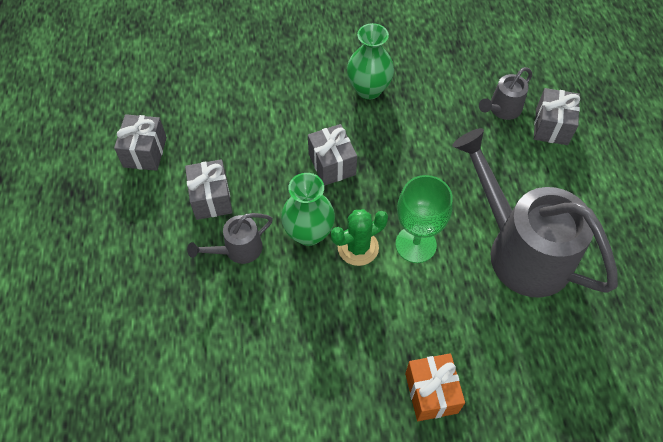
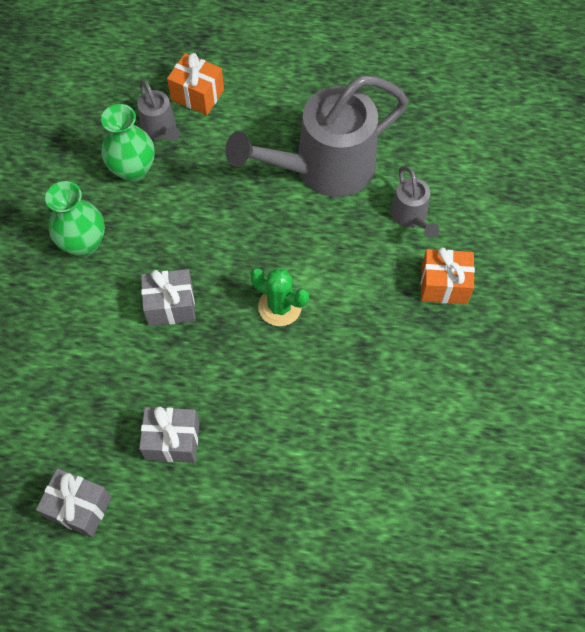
camera: 75 degrees left, 5 degrees up
(237, 250) = (247, 425): grey watering can -> grey watering can (411, 217)
(309, 233) = (248, 349): green vase -> green vase (133, 170)
(358, 247) = (280, 307): green cactus -> green cactus turned 45 degrees counterclockwise
(416, 244) = (292, 254): green goblet -> none
(551, 126) = (197, 95): grey gift -> orange gift

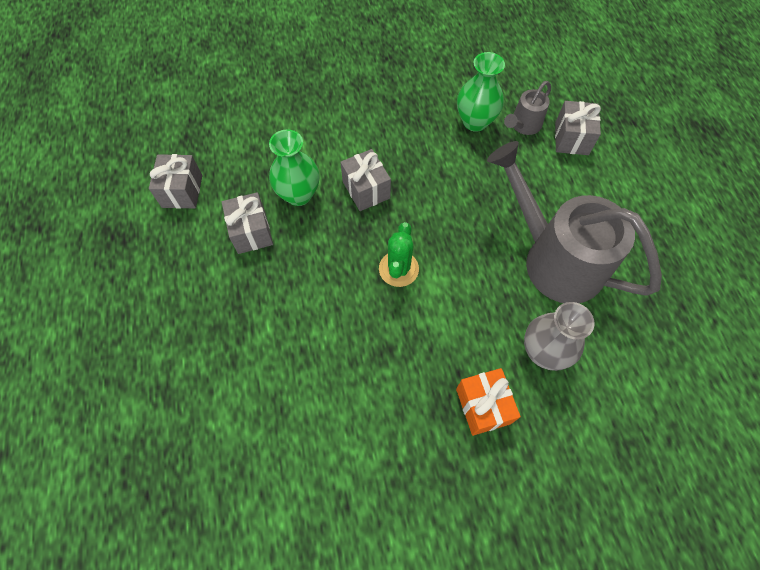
camera: 70 degrees right, 0 degrees up
(84, 243) = (395, 115): green vase -> green vase (298, 194)
(197, 95) = (571, 138): orange gift -> grey gift
(411, 217) = (543, 352): grey watering can -> grey vase

